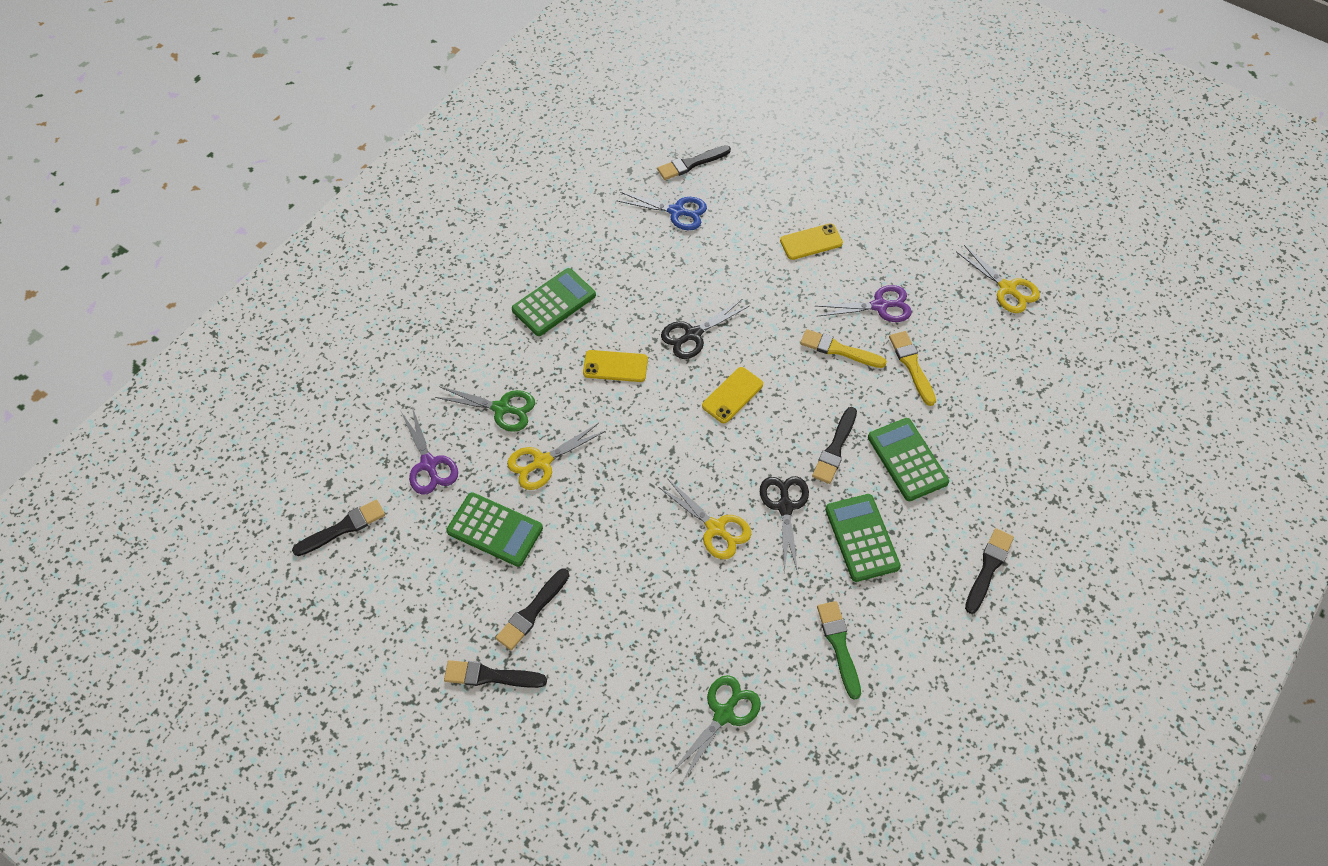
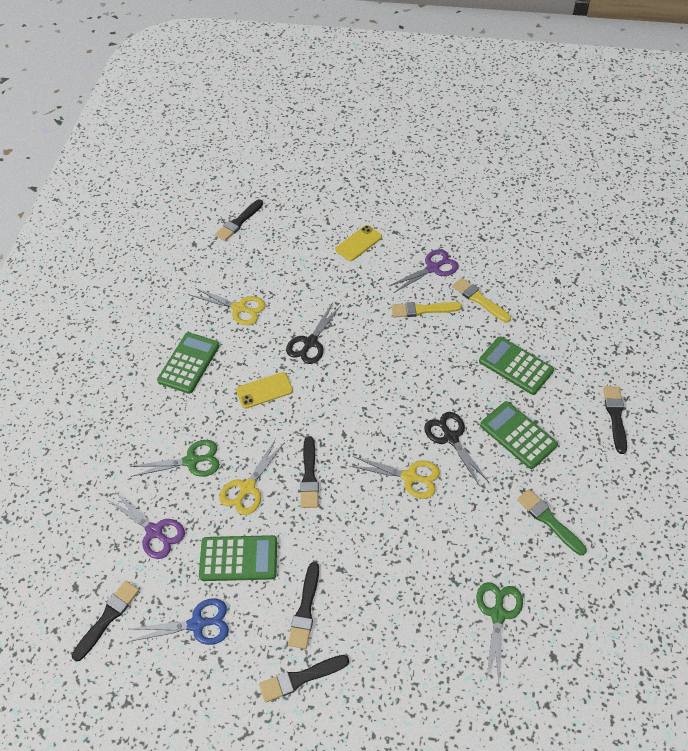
camera: 25 degrees left, 5 degrees down
(677, 212) = (247, 260): blue scissors -> blue scissors (197, 624)
(732, 395) = (365, 374): yellow phone -> none
(835, 448) = (461, 380): black brush -> black brush (309, 476)
(1007, 289) = (511, 222): yellow scissors -> yellow scissors (239, 308)

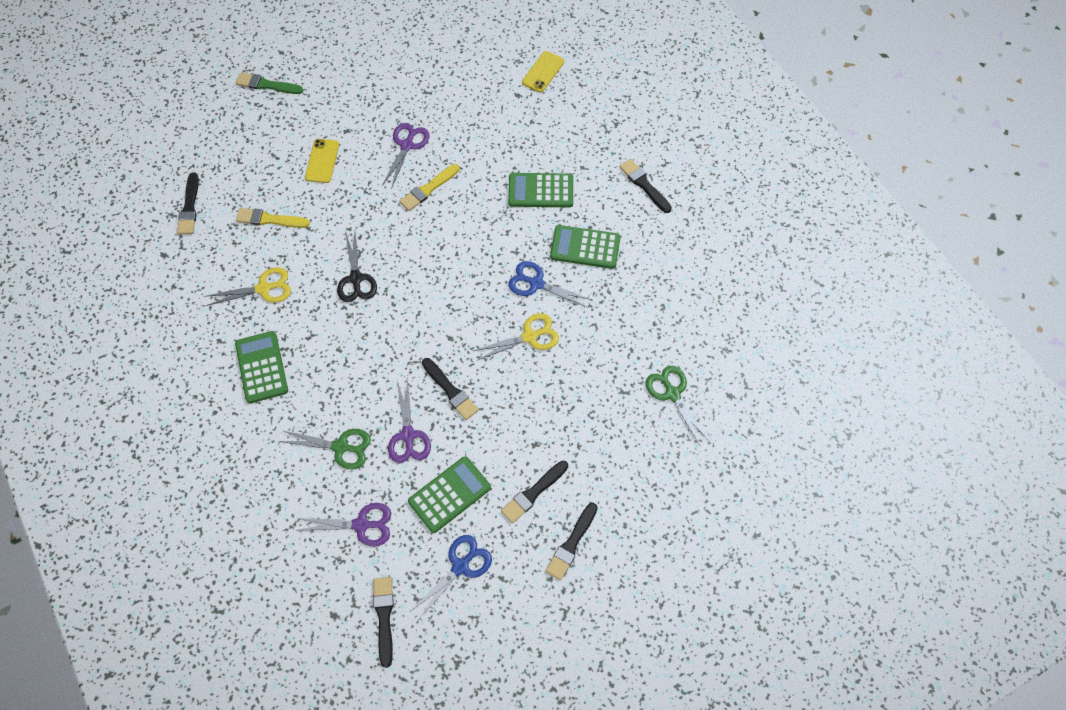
camera: 40 degrees left, 10 degrees up
(192, 461) = (341, 447): green scissors -> green scissors turned 60 degrees clockwise
(247, 488) = (408, 436): yellow scissors -> purple scissors
(264, 390) = (351, 346): yellow phone -> yellow phone (543, 72)
(305, 609) = (533, 493): black brush -> black brush turned 75 degrees clockwise
(450, 437) = (536, 283): black scissors -> blue scissors
(479, 300) = (468, 151): yellow brush -> yellow brush (270, 219)
(549, 520) = (656, 299): green brush -> green brush (267, 85)

